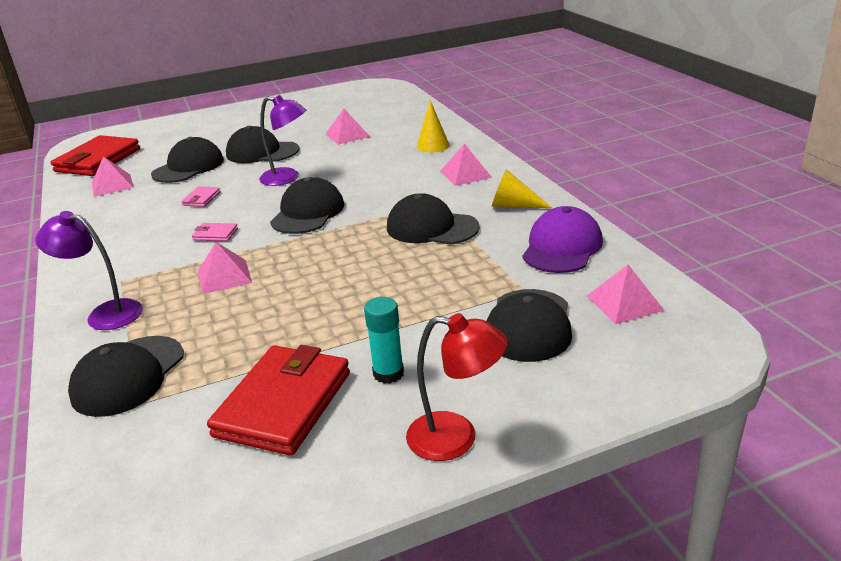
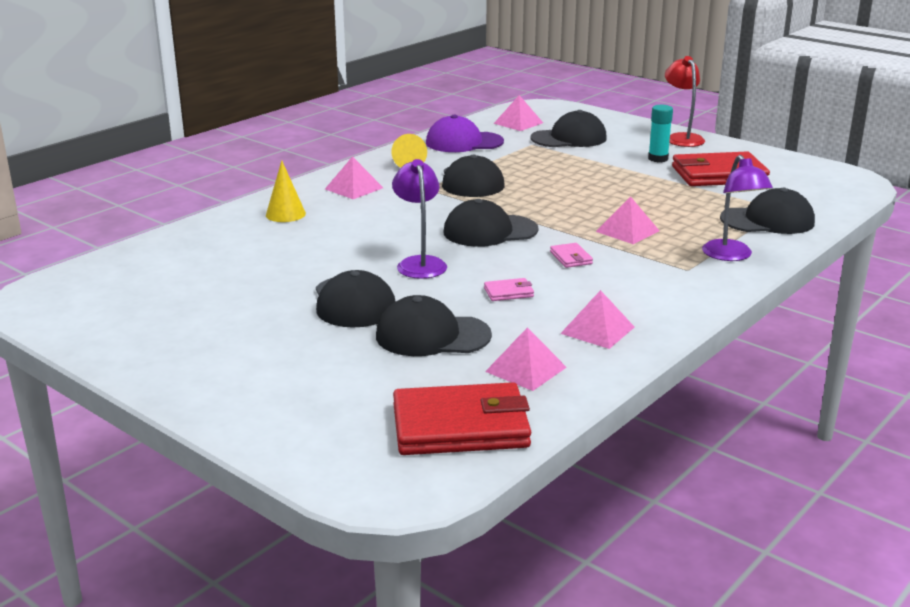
camera: 120 degrees left, 5 degrees down
(347, 135) = (269, 266): pink pyramid -> pink pyramid (597, 330)

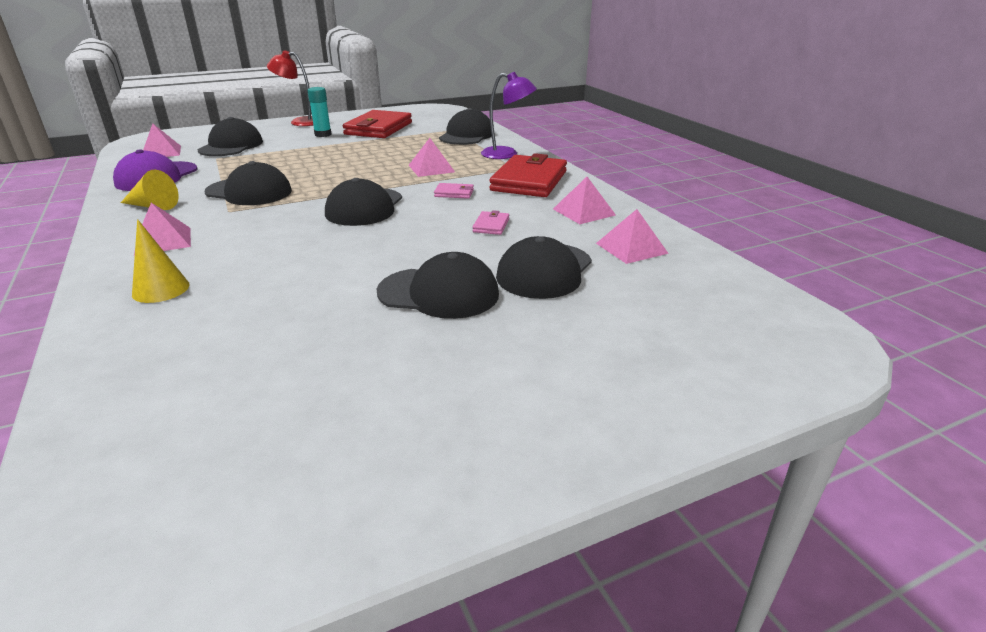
camera: 65 degrees left, 5 degrees up
(420, 263) = (390, 246): purple lamp -> none
(460, 426) = (718, 293): red wallet -> red wallet (529, 181)

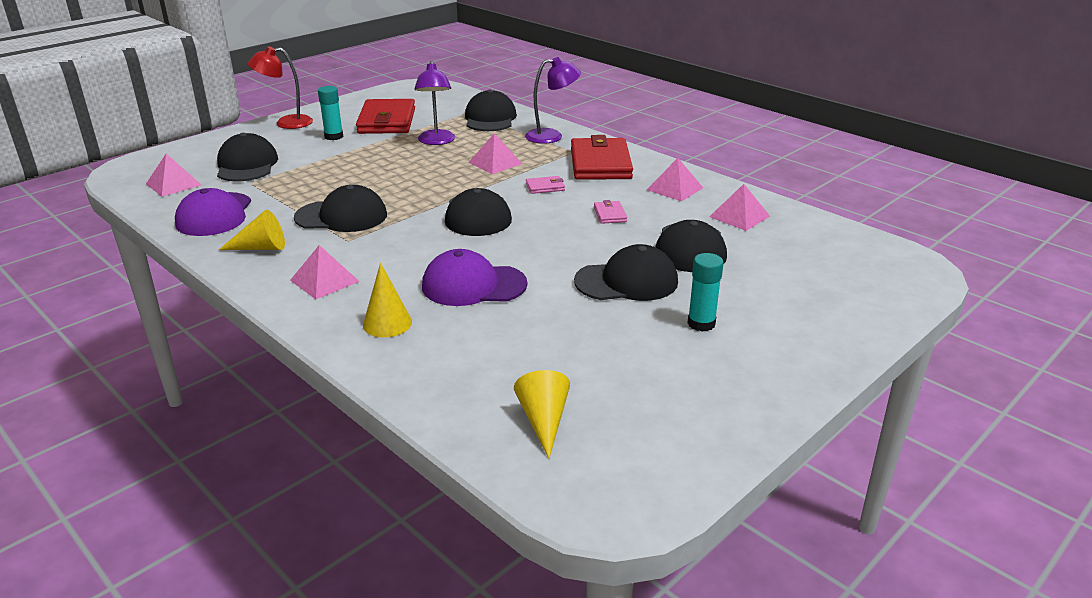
camera: 20 degrees left, 0 degrees up
(168, 435) = (543, 420): none -> yellow cone
(283, 268) = (473, 285): none -> purple cap
(400, 147) = (436, 141): none -> purple lamp
(475, 357) = (701, 323): none -> turquoise glue stick

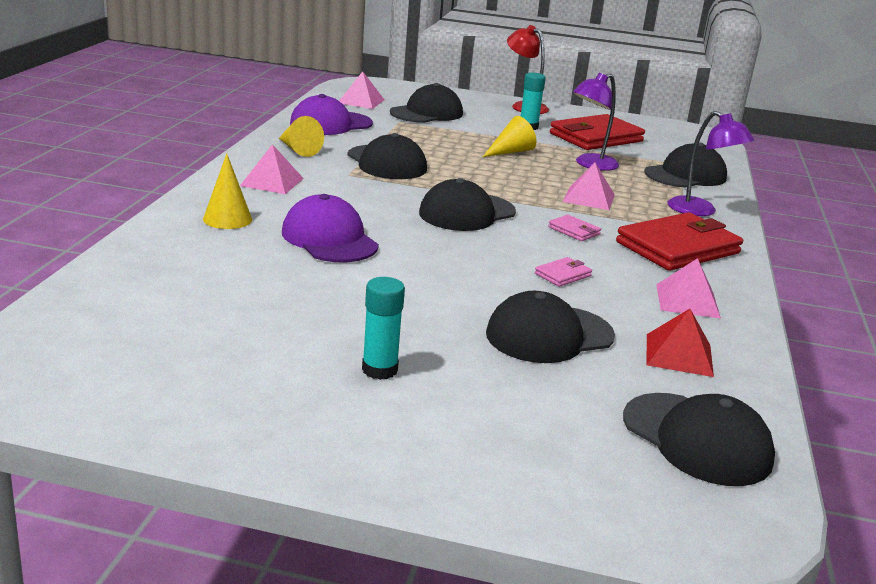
camera: 55 degrees right, 5 degrees down
(543, 420) = (123, 316): yellow cone -> yellow cone (510, 152)
(627, 281) = (424, 311): black cap -> black cap (697, 439)
(739, 216) = (679, 354): pink pyramid -> red pyramid

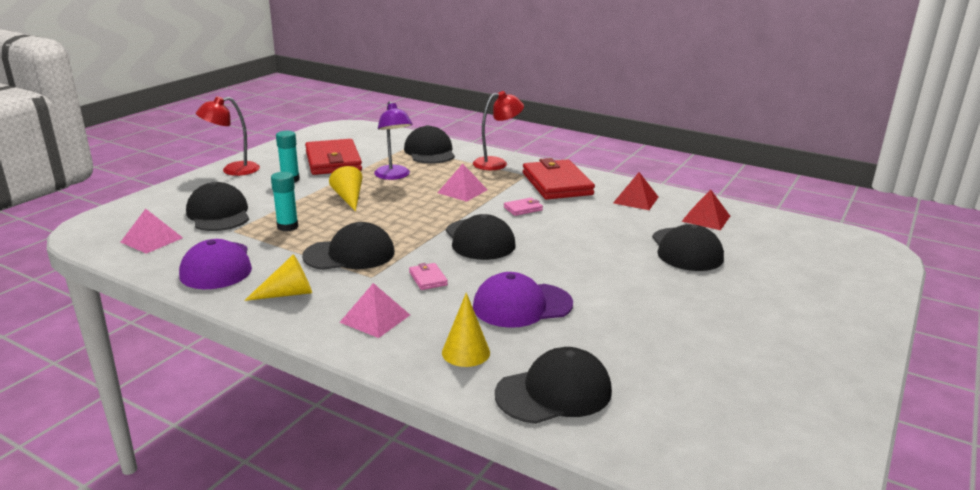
camera: 70 degrees left, 0 degrees up
(379, 370) = (744, 315): turquoise glue stick -> turquoise glue stick (287, 227)
(563, 275) = (597, 227): pink wallet -> pink wallet (428, 279)
(687, 301) = (636, 200): pink pyramid -> red pyramid
(697, 439) = (798, 236): black cap -> black cap (554, 392)
(700, 211) = (497, 163): purple lamp -> red lamp

